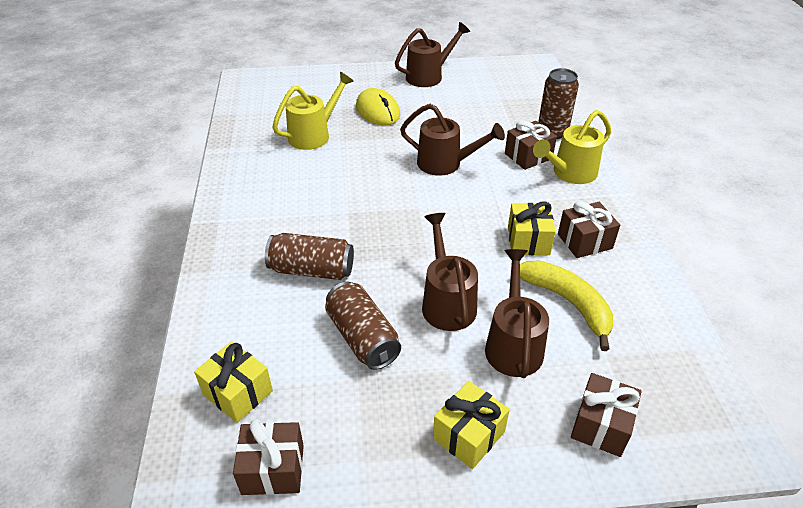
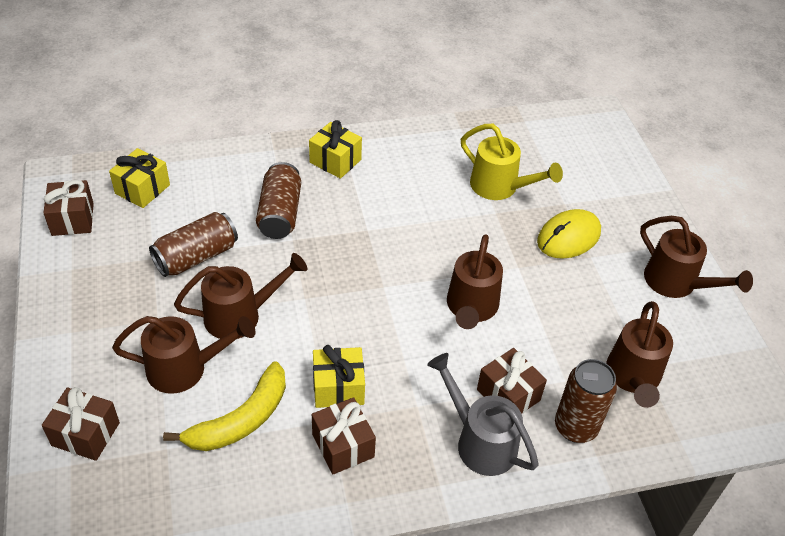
camera: 80 degrees right, 5 degrees up
(468, 435) = (87, 334): yellow gift -> yellow gift (335, 161)
(510, 105) = (633, 378): none -> brown watering can
(569, 173) = (480, 441): yellow watering can -> grey watering can

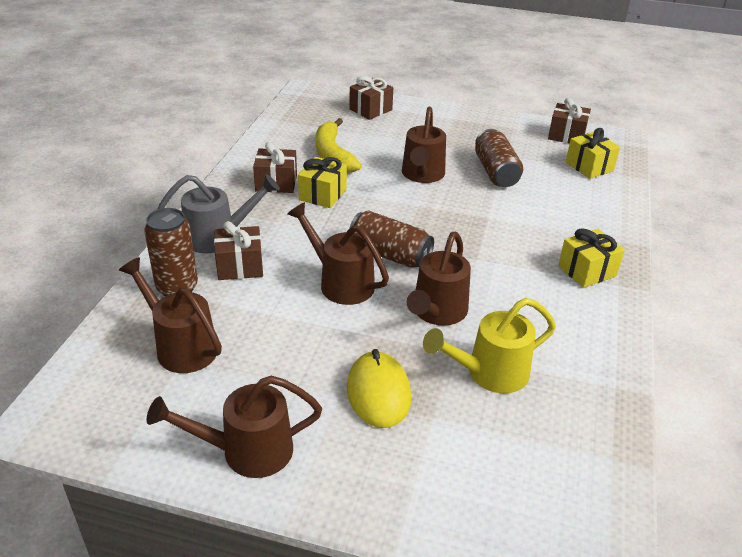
camera: 120 degrees right, 10 degrees down
(185, 369) = (391, 146): brown watering can -> brown watering can (437, 312)
(280, 213) = (525, 220): brown can -> brown can (390, 255)

